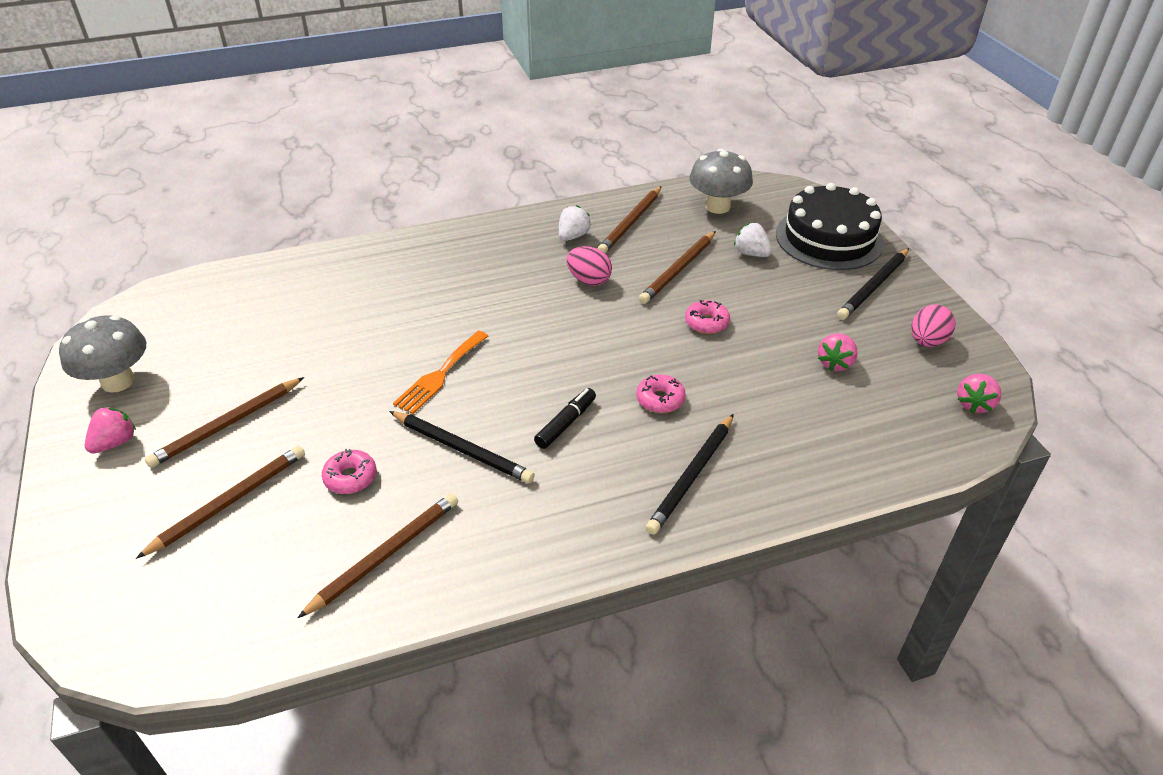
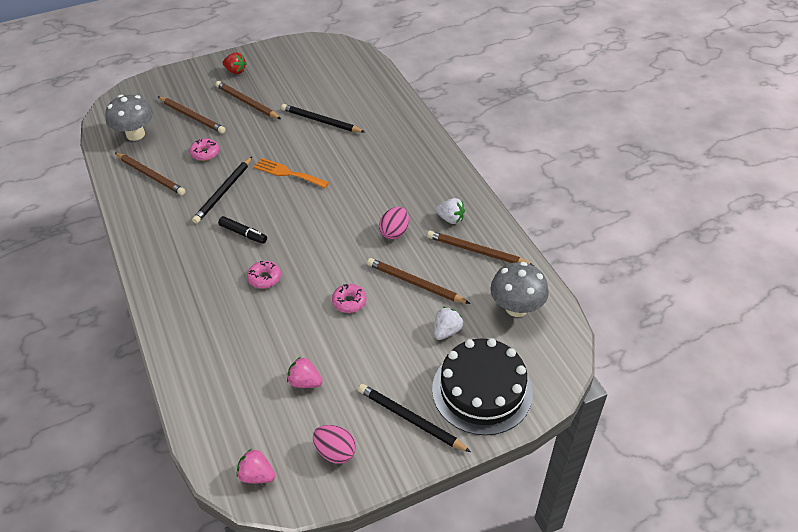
camera: 85 degrees right, 5 degrees up
(115, 443) = (235, 71): pink strawberry -> red strawberry
(118, 381) = (281, 59): grey mushroom -> grey mushroom (135, 134)
(691, 475) = (194, 296): black pencil -> black pencil (321, 121)

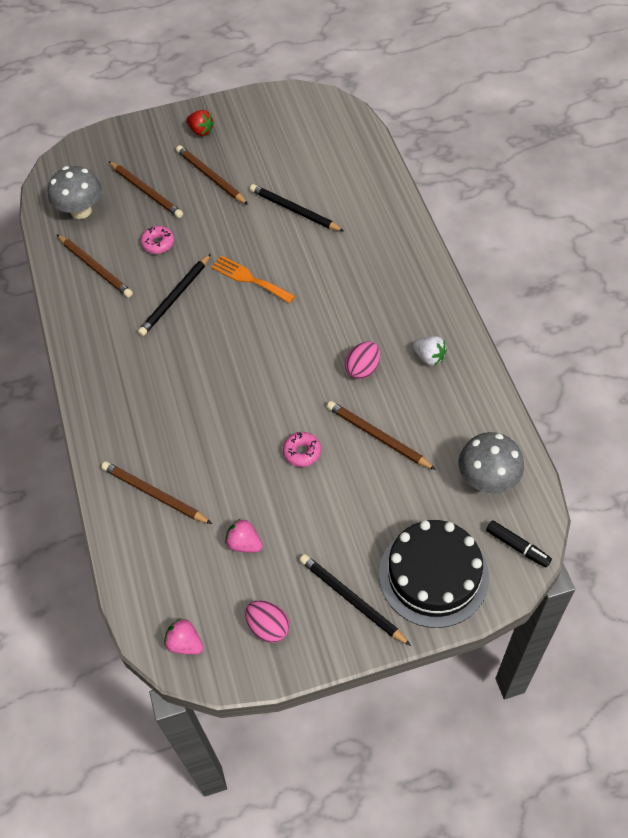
camera: 10 degrees right, 10 degrees up
(243, 234) = (193, 354): black marker -> black marker (517, 547)
(264, 278) = (212, 413): pink donut -> none
(447, 331) = (405, 499): white strawberry -> none
(477, 251) = (454, 402): brown pencil -> brown pencil (155, 494)

